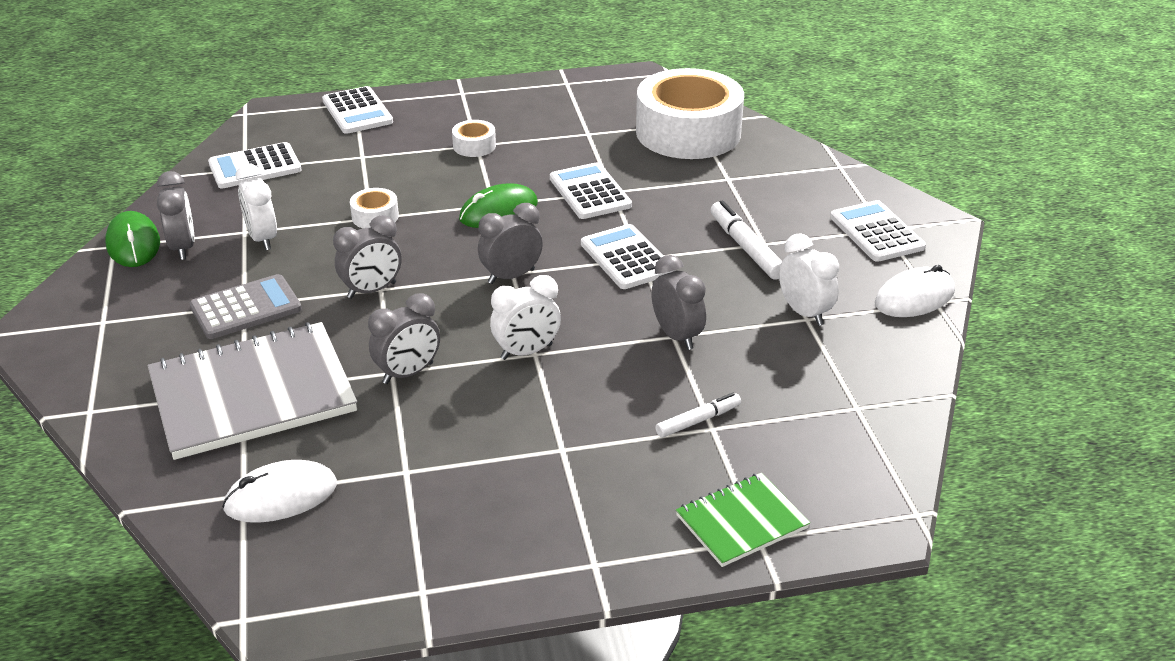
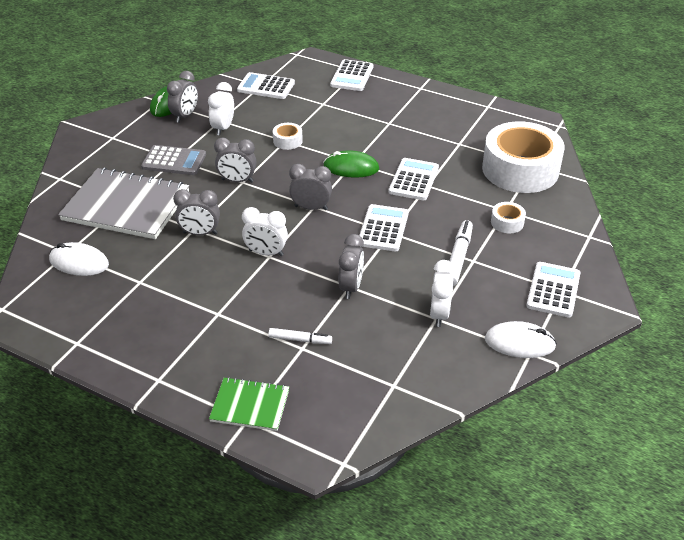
camera: 40 degrees right, 5 degrees up
(474, 146) = (387, 123): white tape -> white tape (507, 222)

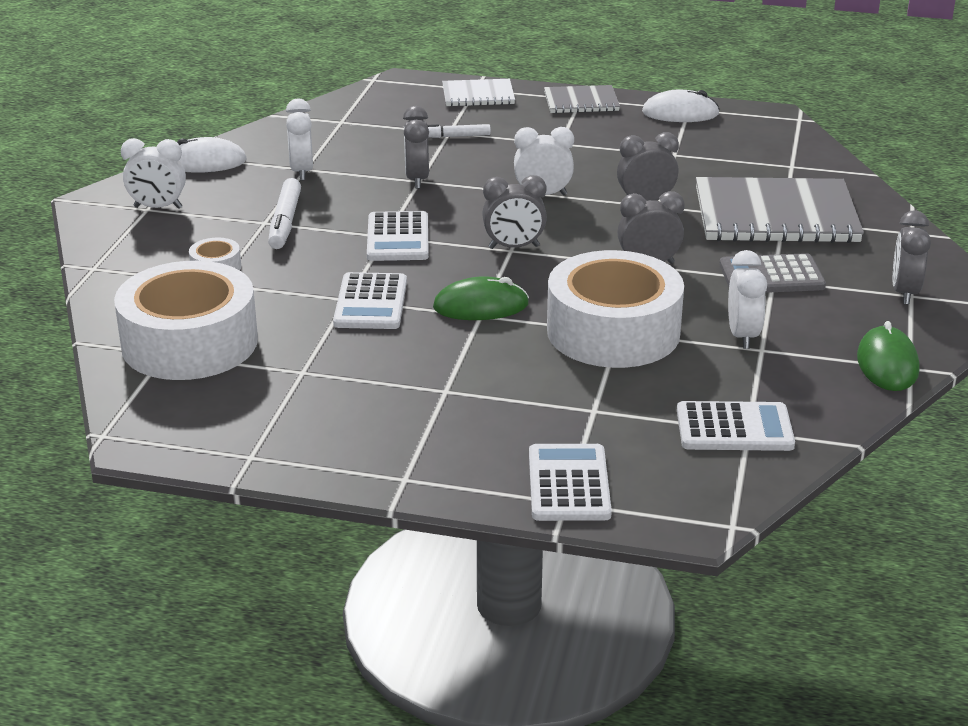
camera: 165 degrees right, 10 degrees down
(79, 262) = (765, 159): white mouse -> white mouse (680, 113)
(162, 373) = (581, 102): none -> grey notebook
(185, 116) = (831, 346): grey clock -> grey clock (904, 293)
(250, 405) = (478, 95): green notebook -> white notebook
(287, 141) = (613, 331): white tape -> white tape, size x2.49
(553, 290) = (158, 207): white calculator -> white clock

